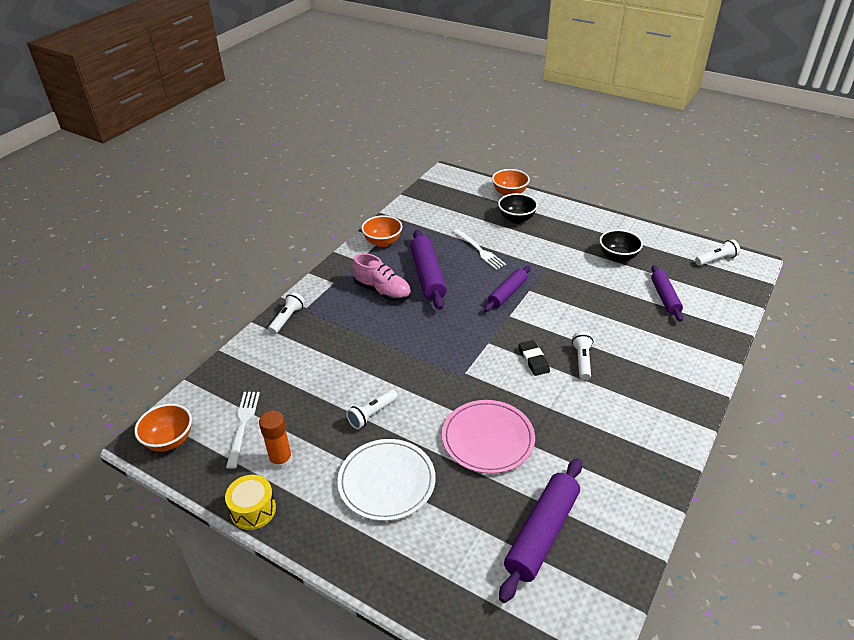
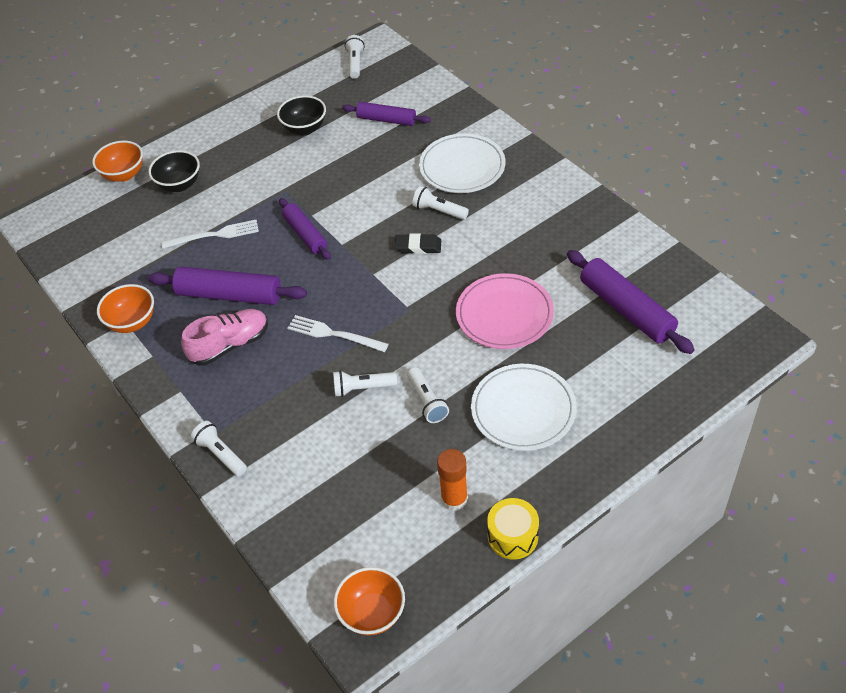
camera: 65 degrees left, 10 degrees up
(243, 425) = (384, 530): white fork -> white fork (334, 334)
(371, 372) = (362, 388): none -> white flashlight
(645, 360) = (462, 167): none -> white plate

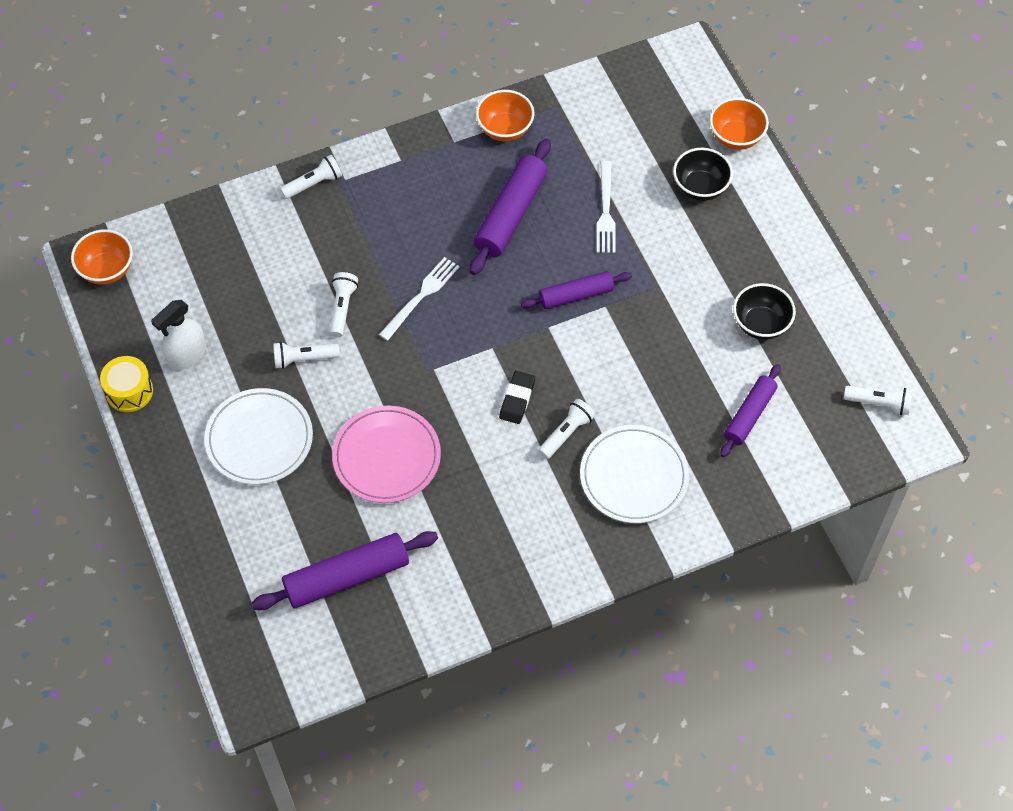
camera: 100 degrees right, 10 degrees up
(230, 345) = (442, 206): pink shoe -> none
(454, 499) = (186, 355): orange glue stick -> white spray bottle

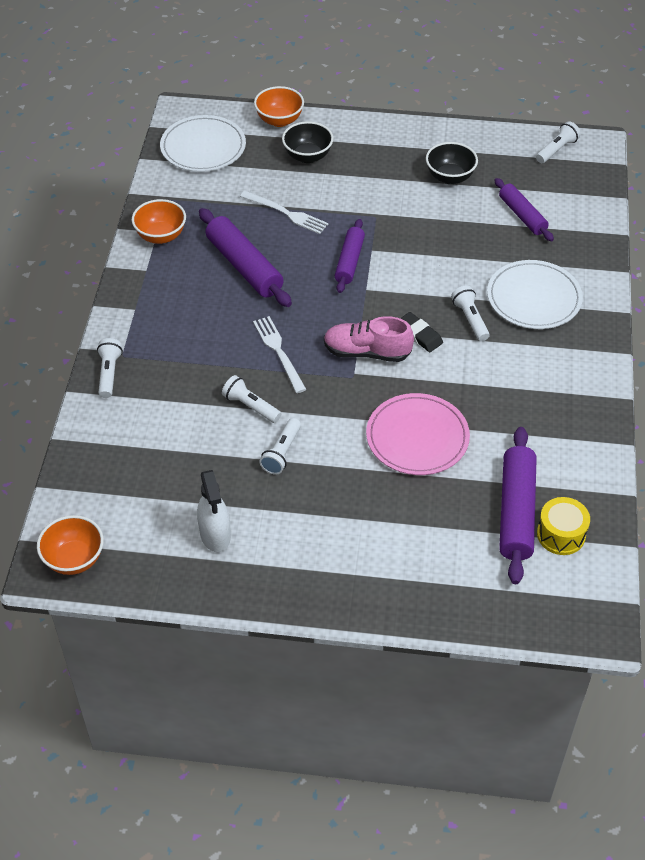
camera: 60 degrees left, 10 degrees down
(129, 391) = (221, 594): yellow drum -> yellow drum (561, 534)
(259, 439) = (340, 517): white plate -> white plate (203, 147)
(466, 367) = (367, 352): none -> pink shoe

